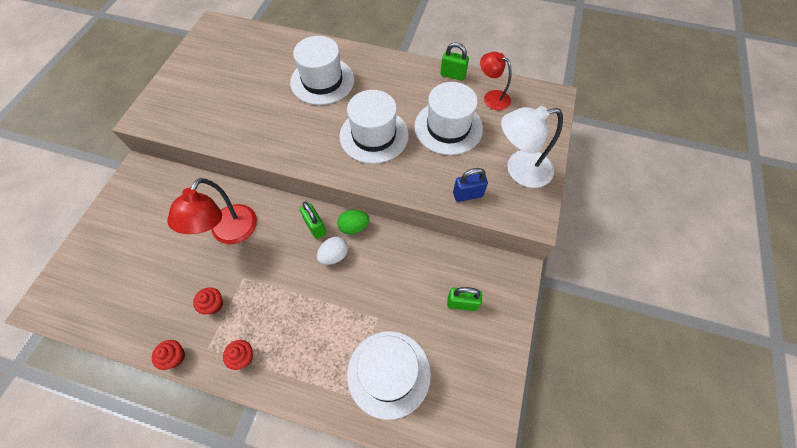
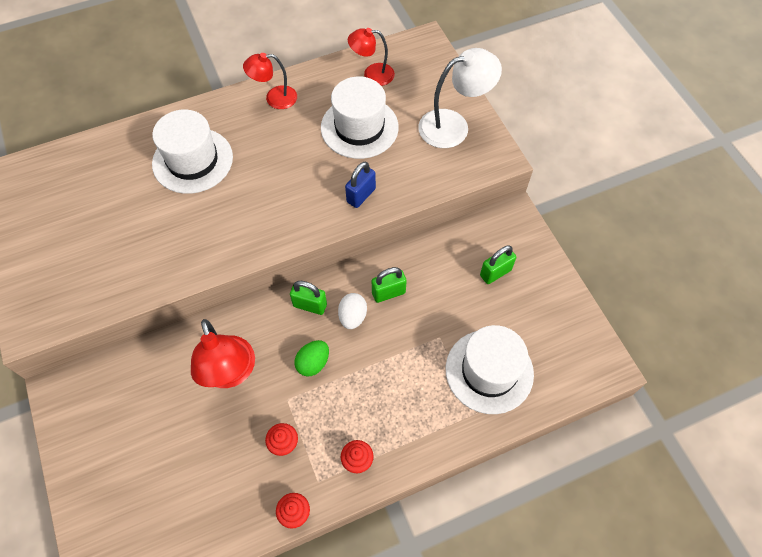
camera: 40 degrees left, 0 degrees up
(354, 227) = (346, 279): green egg -> green egg (313, 363)
(374, 135) = (298, 179): white hat -> none
(410, 73) = (274, 98): none -> red lamp
(452, 75) = (317, 75): green padlock -> green padlock (388, 293)
(467, 195) = (430, 175): blue padlock -> blue padlock (361, 195)
(519, 170) = (453, 125): white lamp -> white lamp turned 150 degrees counterclockwise

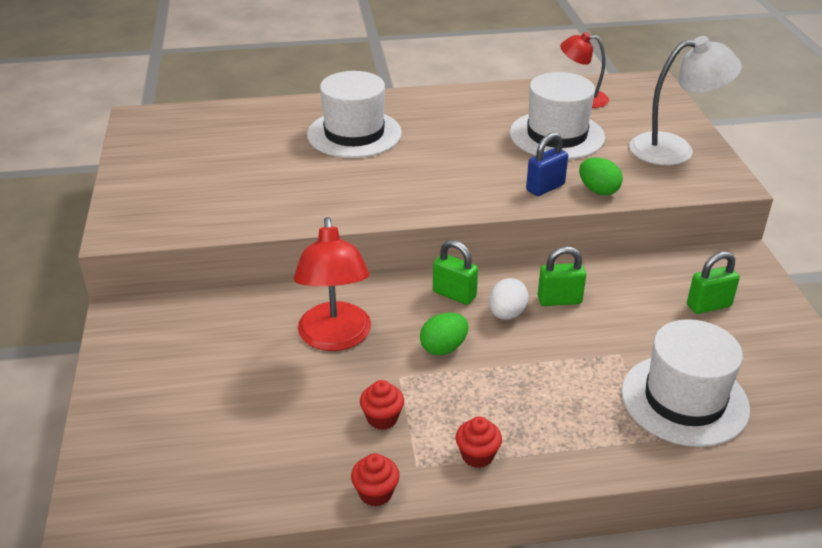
camera: 15 degrees right, 25 degrees down
(274, 98) = (462, 101): red lamp -> none
(402, 190) = (598, 190): none -> green egg

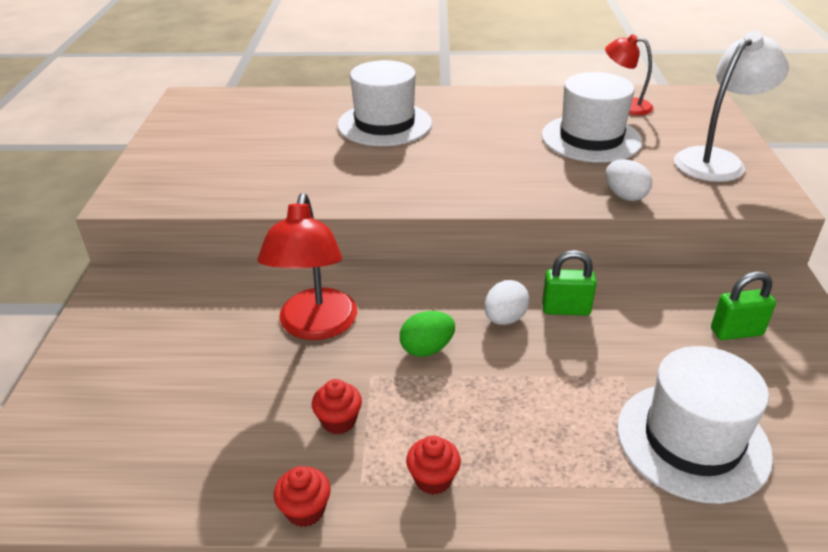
camera: 10 degrees right, 0 degrees up
(454, 294) = (453, 292): green padlock -> none
(545, 188) = (567, 188): blue padlock -> none
(598, 190) = (625, 196): green egg -> white egg
(674, 149) = (717, 160): white lamp -> white lamp turned 45 degrees counterclockwise

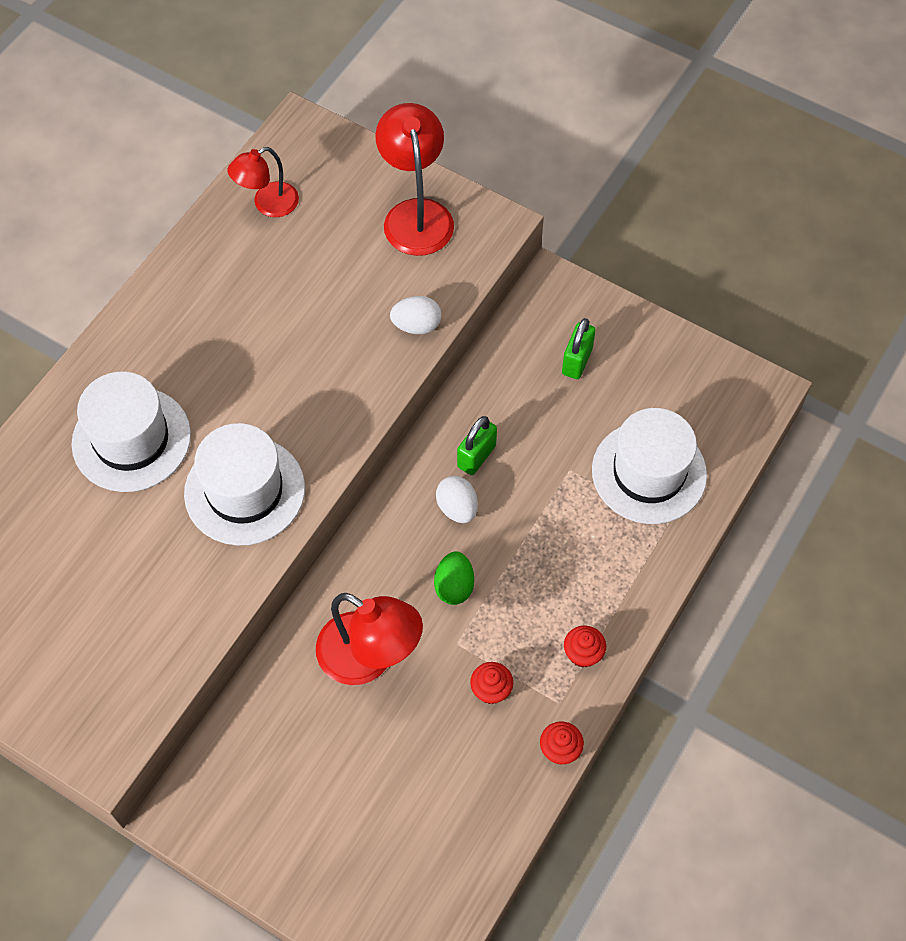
camera: 60 degrees left, 25 degrees up
(591, 138) = (306, 279): white hat -> white hat (244, 491)
(717, 160) = (416, 214): white lamp -> red lamp

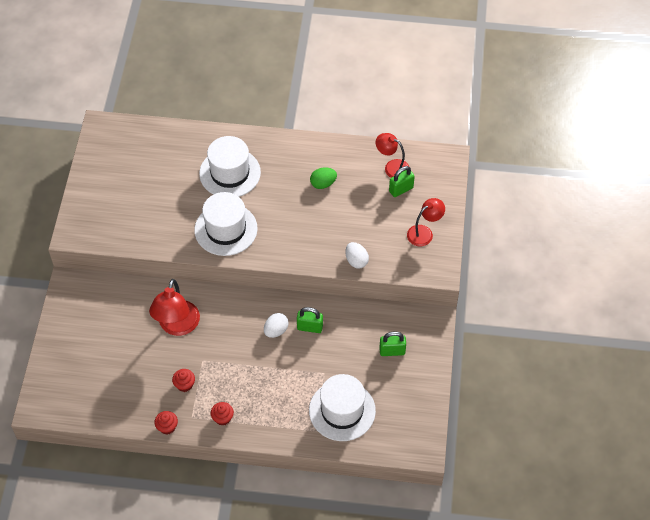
camera: 65 degrees right, 5 degrees down
(318, 211) = (401, 189): none -> green padlock
(416, 214) = (424, 233): red lamp -> red lamp, size x0.64
(454, 586) = (232, 347): green egg -> green egg (323, 184)

